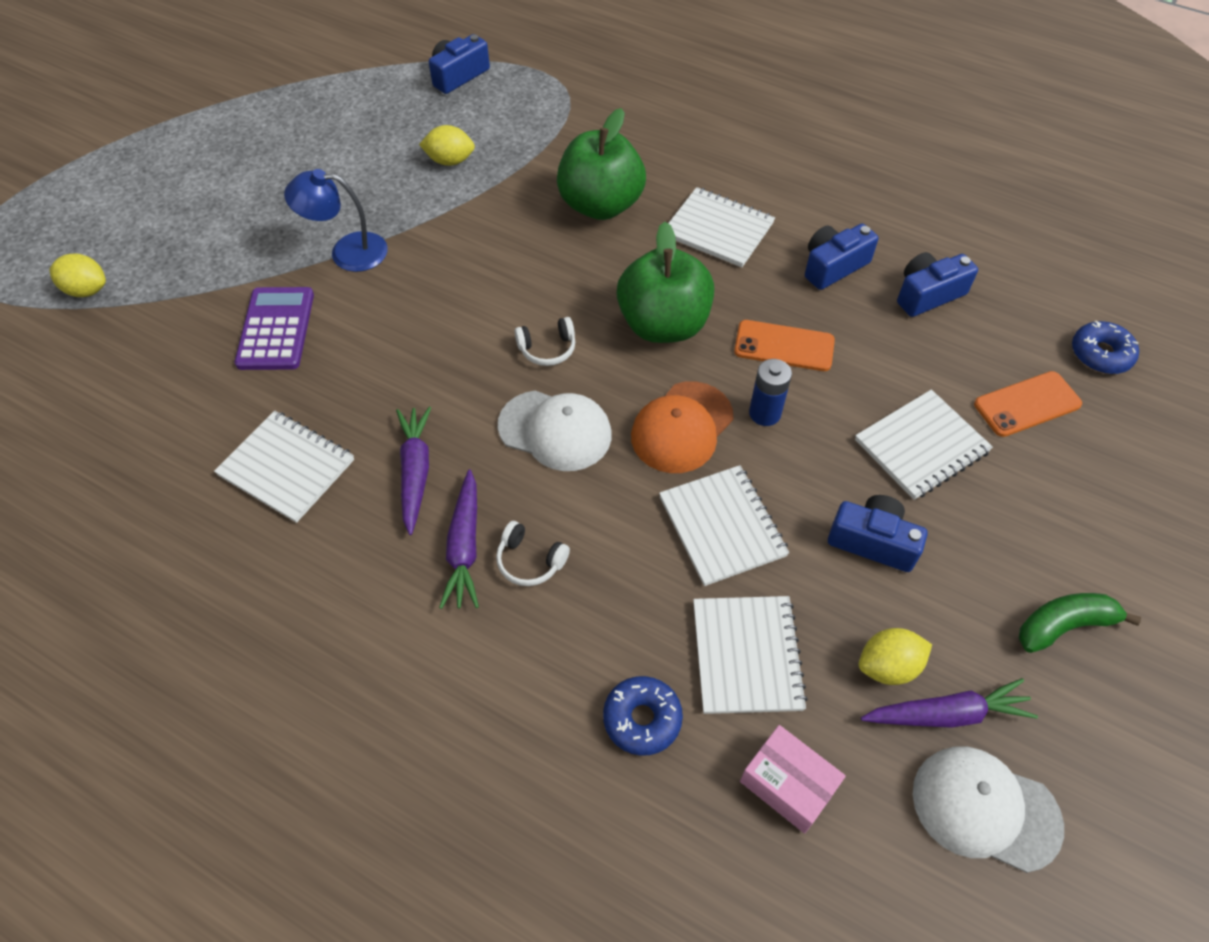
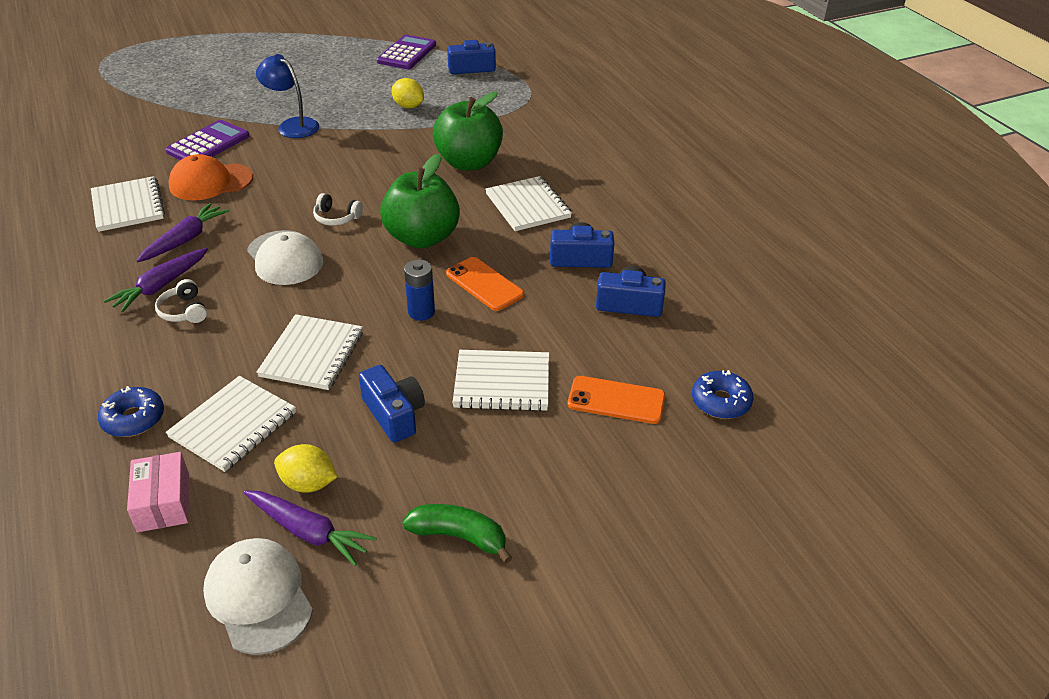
camera: 35 degrees right, 15 degrees down
(87, 290) = (146, 89): yellow lemon -> none
(360, 86) = (407, 53): none -> purple calculator
(681, 427) = (359, 293): orange cap -> orange cap (210, 182)

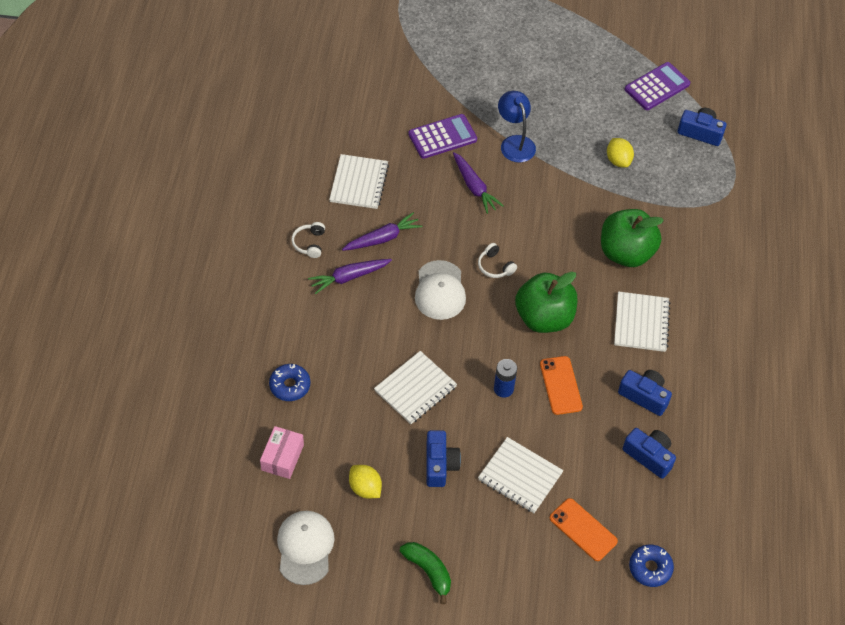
camera: 30 degrees right, 15 degrees up
(184, 311) = (354, 308): white headphones -> white headphones (309, 243)
(210, 182) = (425, 183): orange cap -> none
(233, 425) = (343, 421): white notebook -> none
(308, 532) = (349, 521): purple carrot -> purple carrot (474, 187)

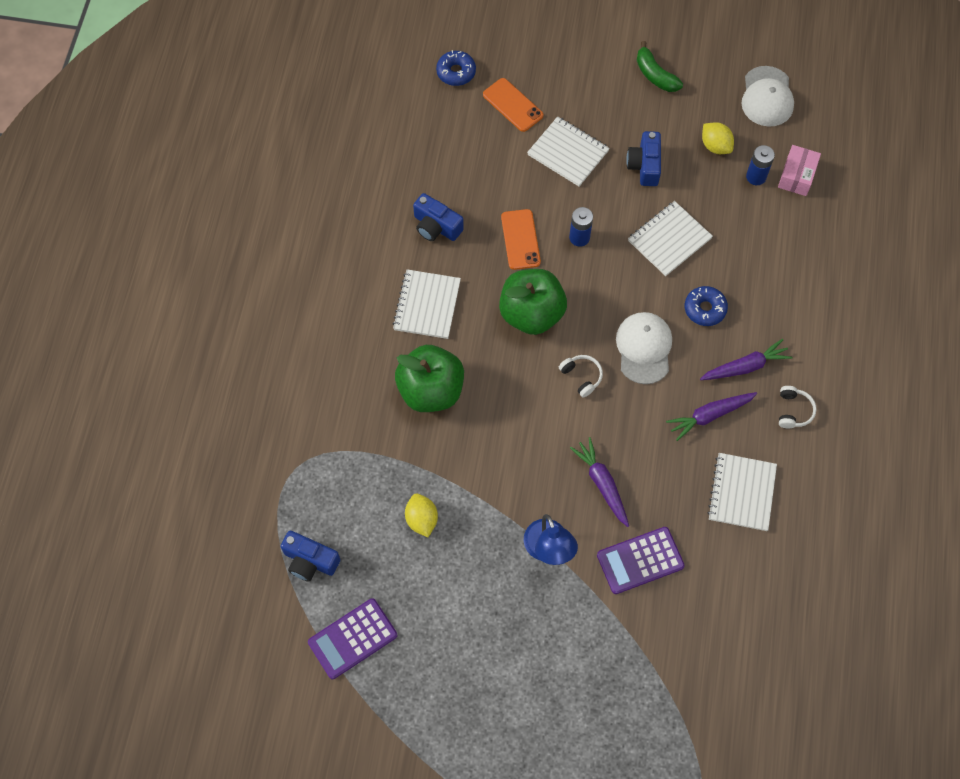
camera: 175 degrees left, 10 degrees up
(290, 386) = (797, 246): blue donut -> blue donut (705, 309)
(325, 455) = (756, 177): none -> blue battery
(649, 456) = (441, 168): blue camera -> none

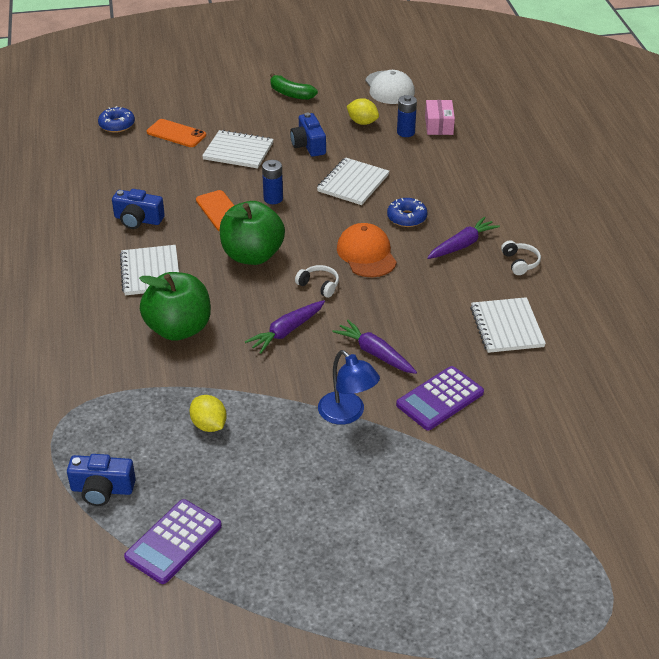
camera: 20 degrees left, 25 degrees down
(644, 348) = (366, 254): white cap -> orange cap
(710, 415) = (449, 283): purple carrot -> purple carrot (287, 331)

